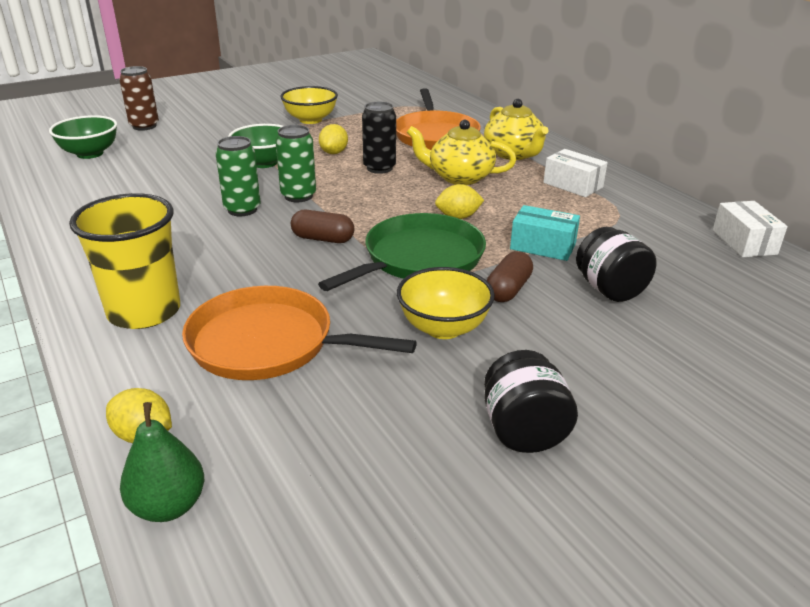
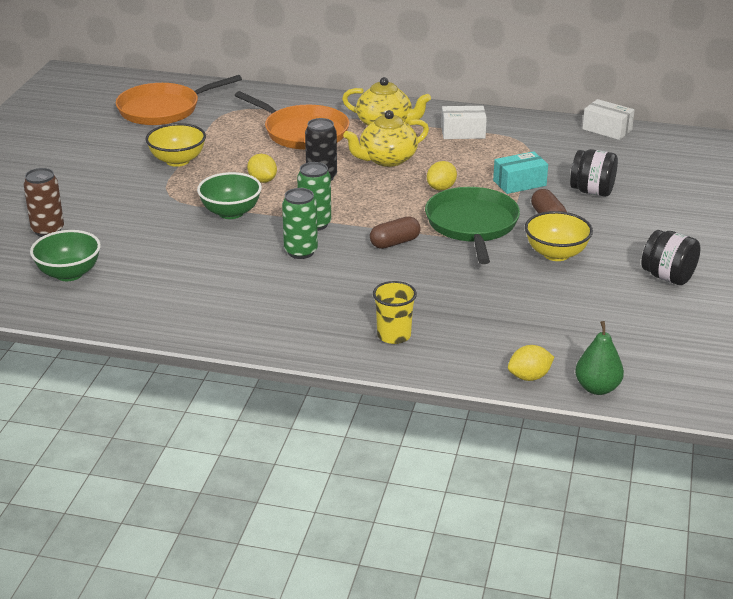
camera: 45 degrees left, 0 degrees up
(144, 312) = (394, 335): yellow cup -> yellow cup, size x0.60
(269, 343) = (493, 309): orange pan -> orange pan (163, 109)

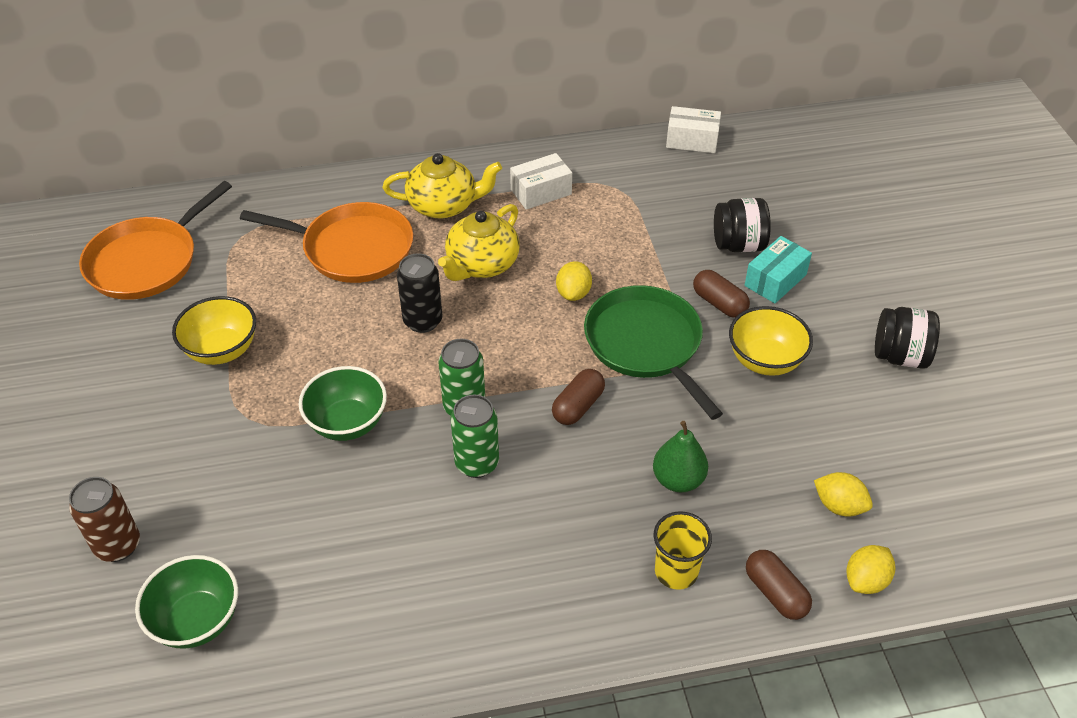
camera: 25 degrees left, 15 degrees up
(262, 180) = (353, 350): yellow lemon -> yellow lemon (839, 506)
(456, 364) = (775, 593): none -> brown capsule
(519, 183) = (654, 256): turquoise box -> turquoise box (775, 280)
(597, 388) = (946, 569): green pear -> green pear (678, 480)

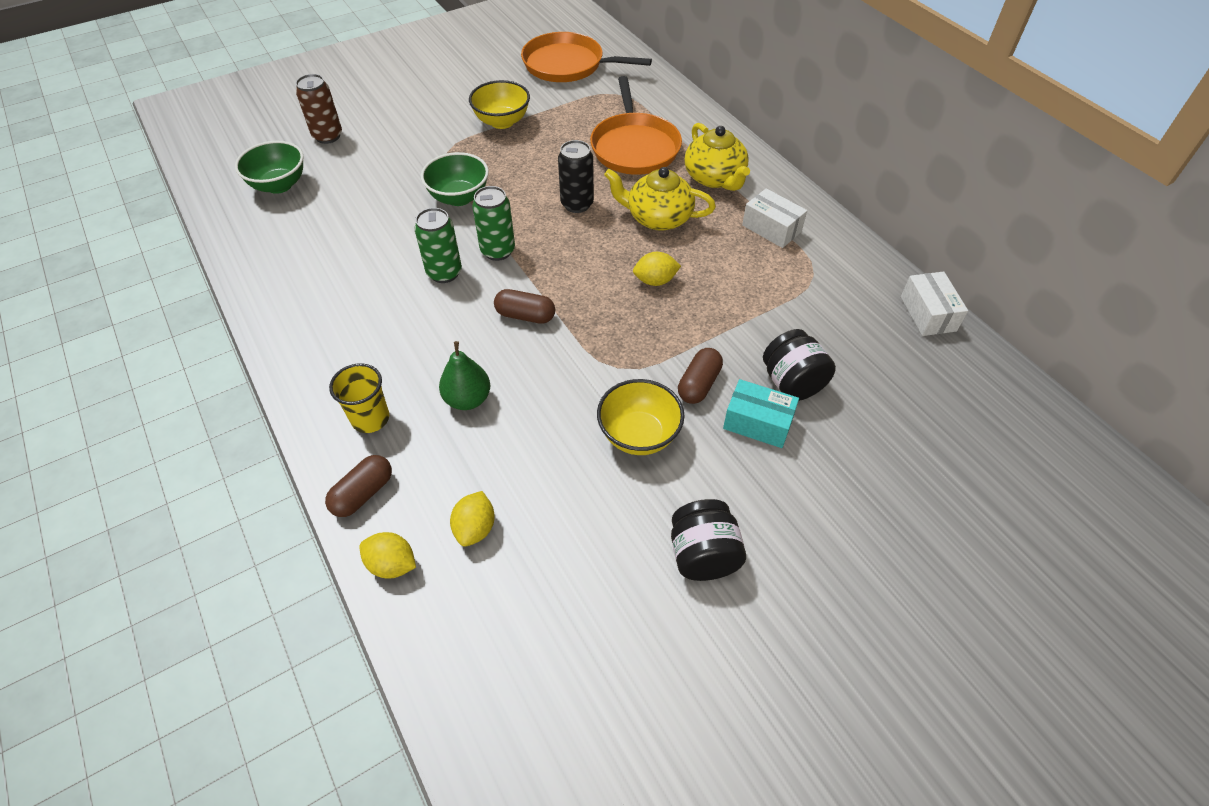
camera: 70 degrees right, 5 degrees up
(646, 344) = (617, 343): green pan -> none

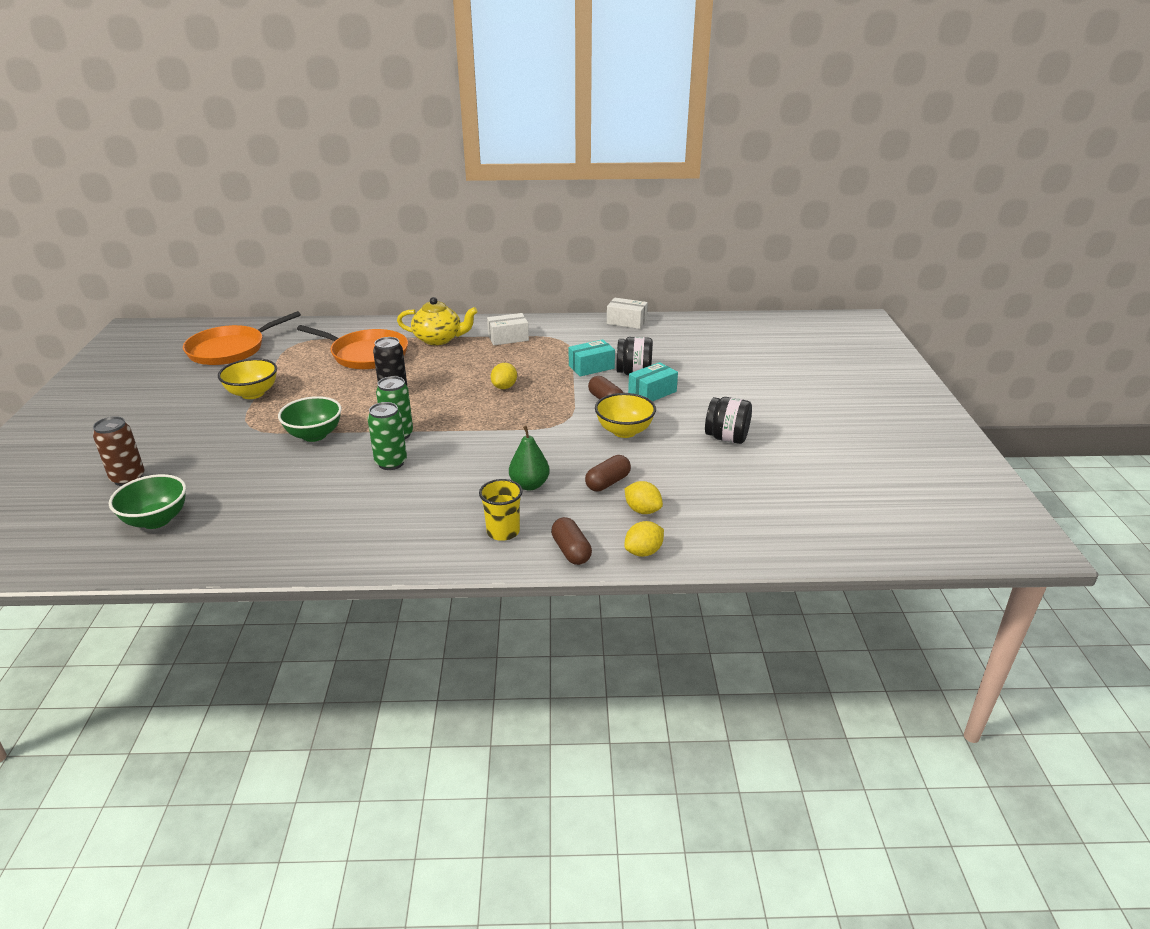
camera: 60 degrees left, 20 degrees down
(525, 315) = (477, 441): brown capsule -> brown capsule (608, 483)
(658, 218) = (448, 368): yellow teapot -> none
(769, 334) = (591, 367): none -> turquoise box

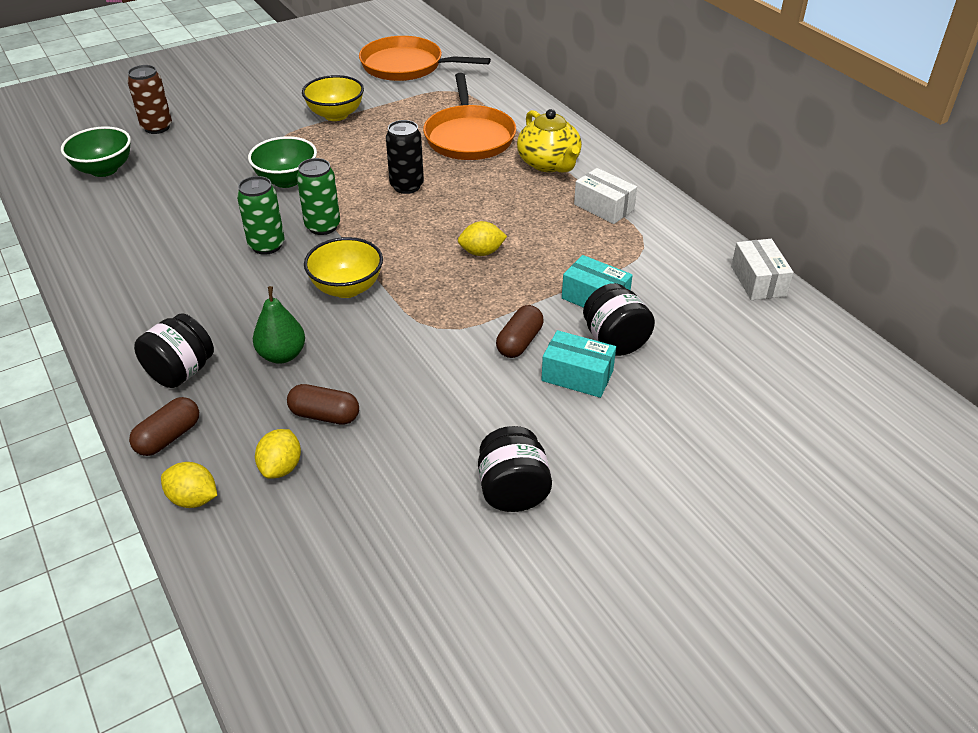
camera: 60 degrees right, 10 degrees up
(503, 532) = (181, 372): yellow cup -> black jar
(624, 431) = (455, 386): yellow bowl -> yellow bowl (347, 288)

